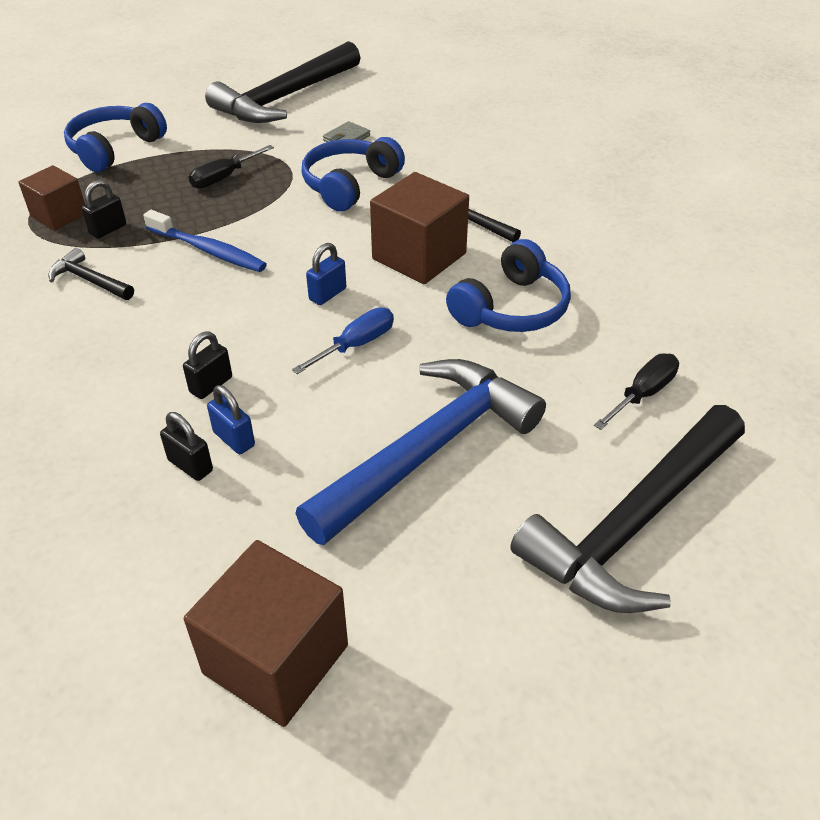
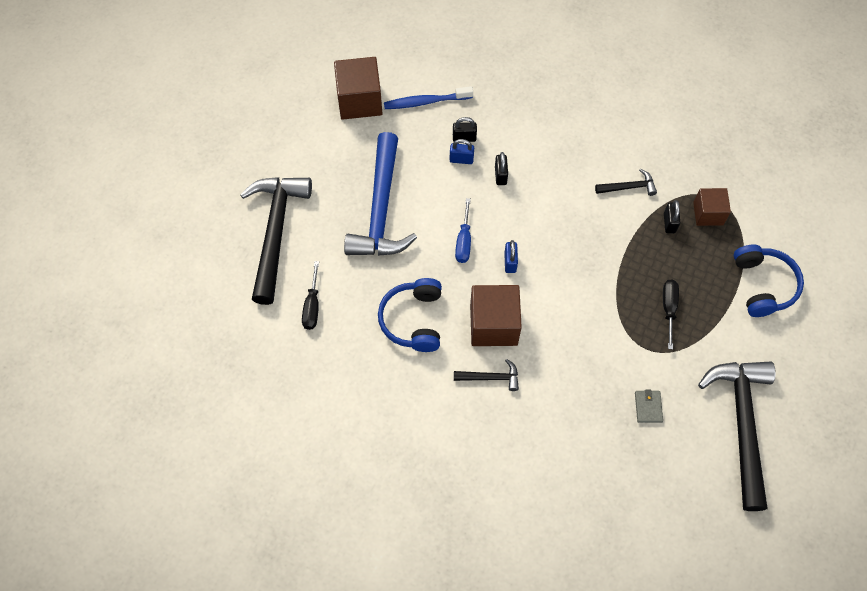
camera: 140 degrees right, 20 degrees up
(208, 250) = (601, 247): blue toothbrush -> blue toothbrush (425, 102)
(350, 185) = (593, 358): blue headphones -> none

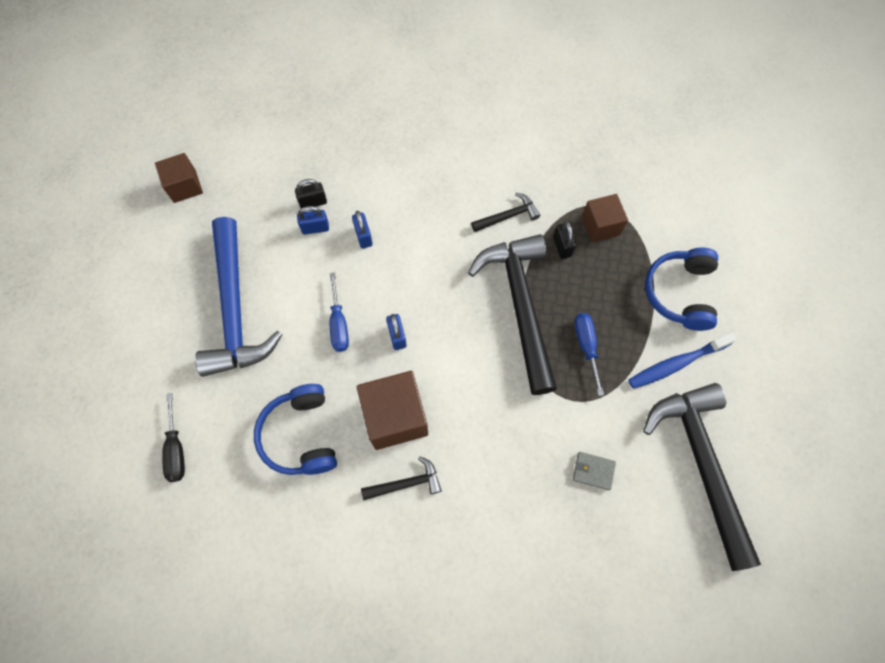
camera: 15 degrees left, 5 degrees up
(275, 232) = (114, 368): black hammer -> black hammer (520, 306)
(359, 100) = (185, 186): brown cube -> brown cube, size x0.62
(425, 102) = (260, 171): blue toothbrush -> blue toothbrush (676, 363)
(500, 175) = (363, 236): black padlock -> blue padlock
(648, 407) = (593, 471): grey wallet -> grey wallet turned 60 degrees counterclockwise
(669, 309) = (586, 346): black screwdriver -> blue screwdriver
(763, 285) = (680, 293): blue headphones -> blue headphones turned 150 degrees counterclockwise

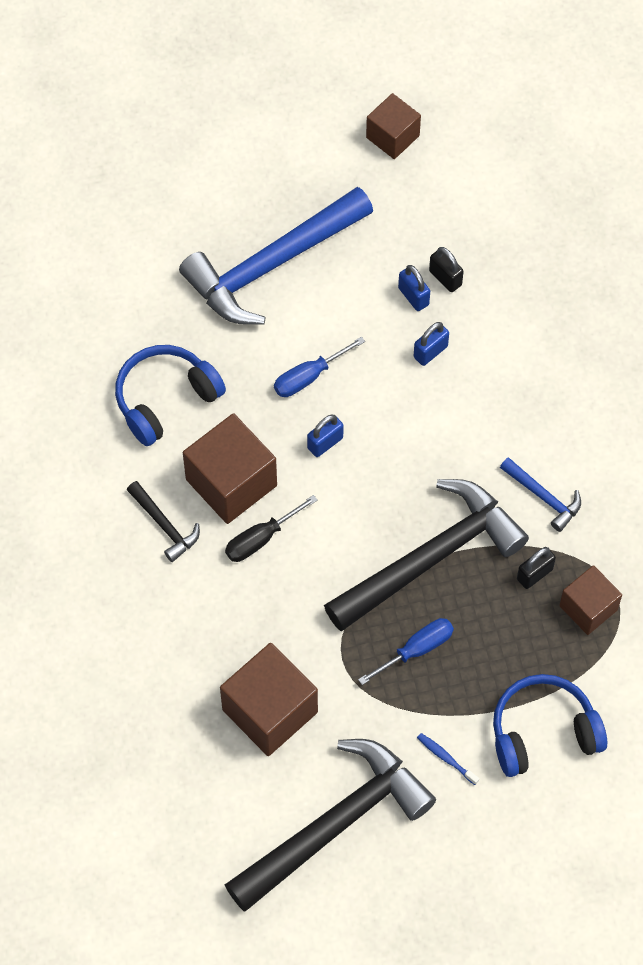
camera: 65 degrees right, 5 degrees down
(176, 449) = (94, 290): black screwdriver -> black screwdriver (261, 538)
(508, 216) = (543, 497): black hammer -> blue hammer
(593, 471) = (270, 711): grey wallet -> brown cube
(676, 363) = (446, 758): blue toothbrush -> blue toothbrush, size x0.51

